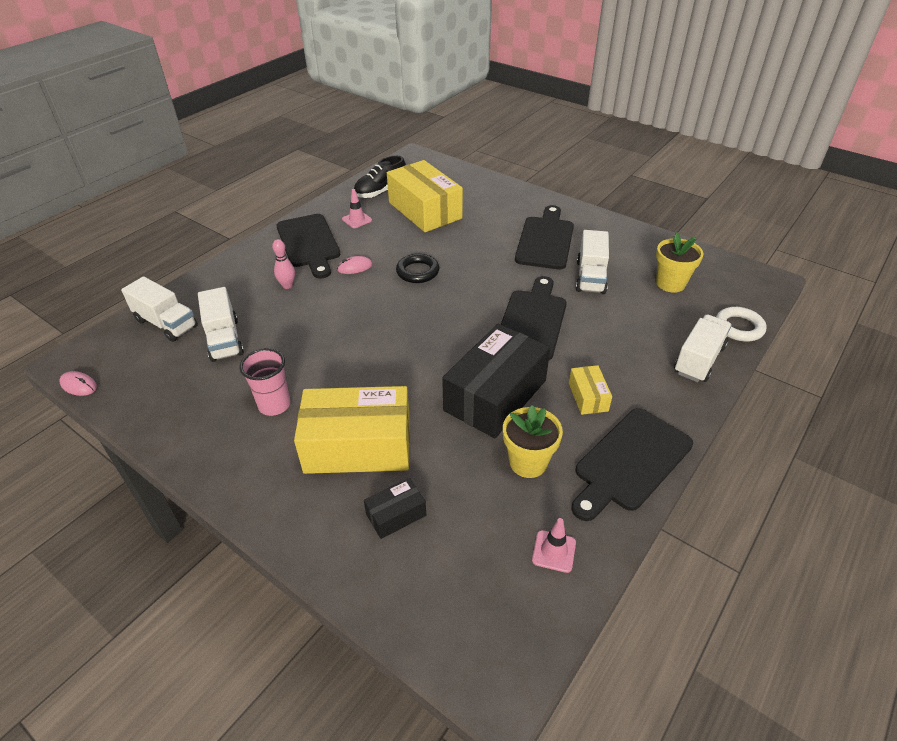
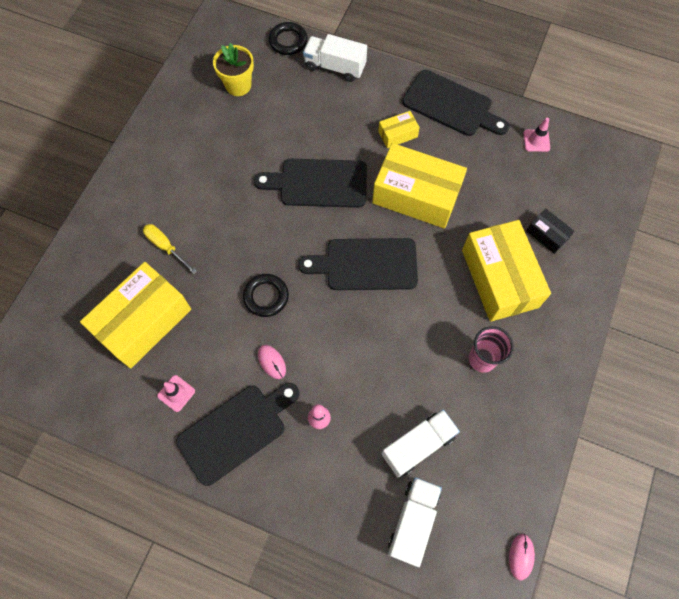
camera: 105 degrees left, 25 degrees up
(381, 192) = (106, 386): black shoe -> none
(489, 225) = (166, 247): none -> yellow screwdriver
(495, 395) = (416, 195): black box -> yellow box
(528, 462) = (473, 164): yellow flower pot -> none
(545, 240) = (186, 190): black cutting board -> black cutting board (366, 264)
(590, 277) = (242, 145): white truck -> none
(739, 327) = (288, 41): white ring -> black ring

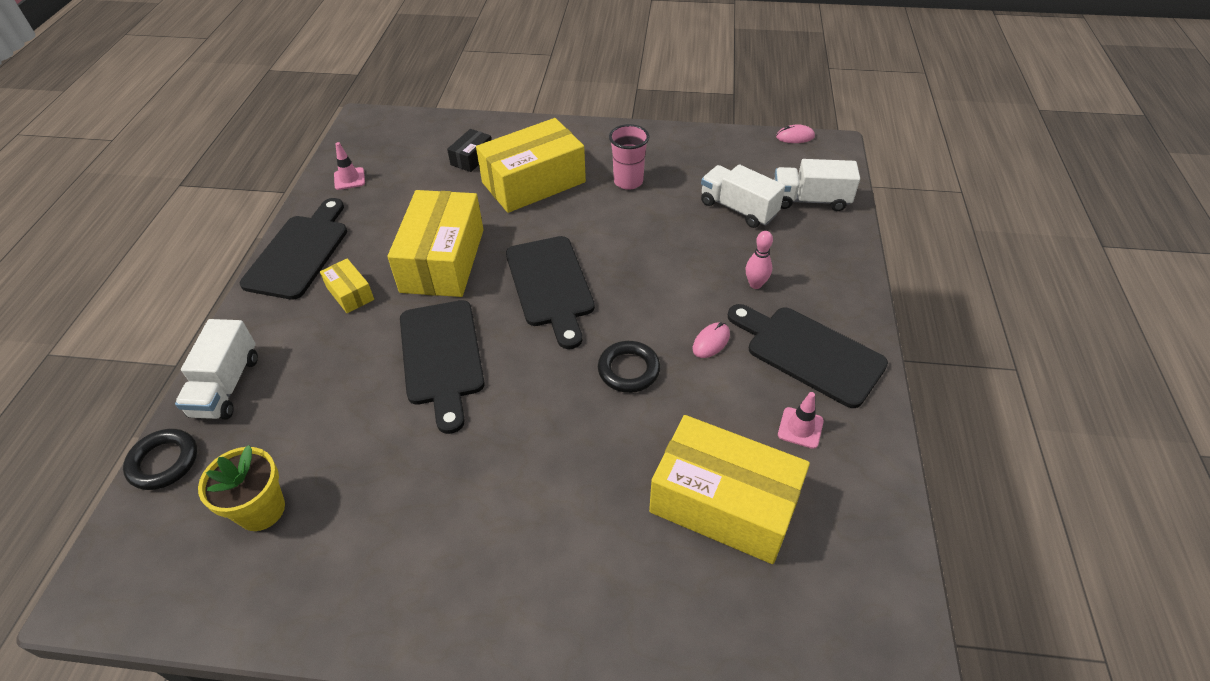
camera: 105 degrees left, 20 degrees down
(166, 247) = (594, 516): yellow screwdriver -> none

